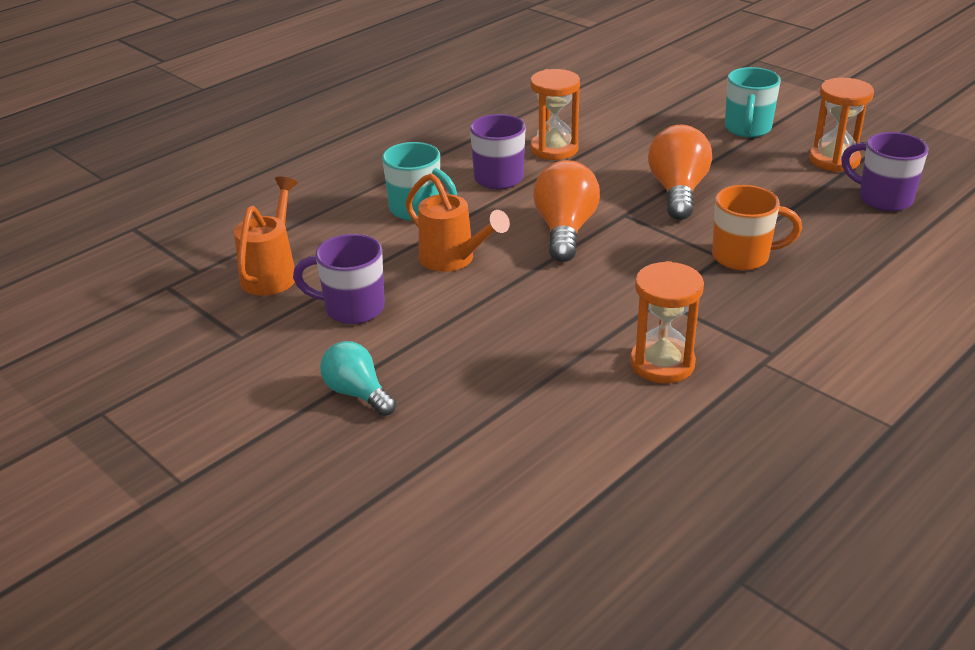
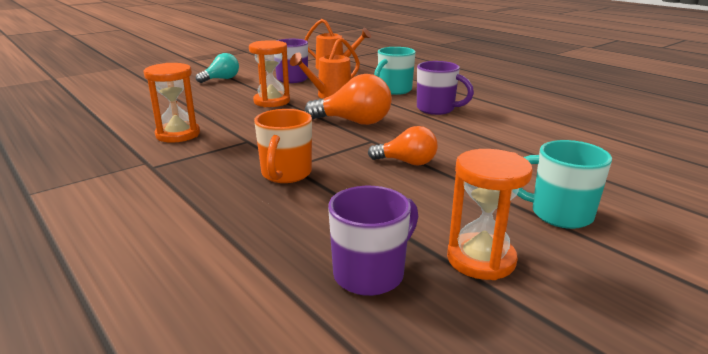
camera: 95 degrees right, 10 degrees down
(554, 149) = (486, 126): orange hourglass -> orange hourglass (272, 101)
(677, 192) = (407, 162): orange light bulb -> orange light bulb, size x0.65

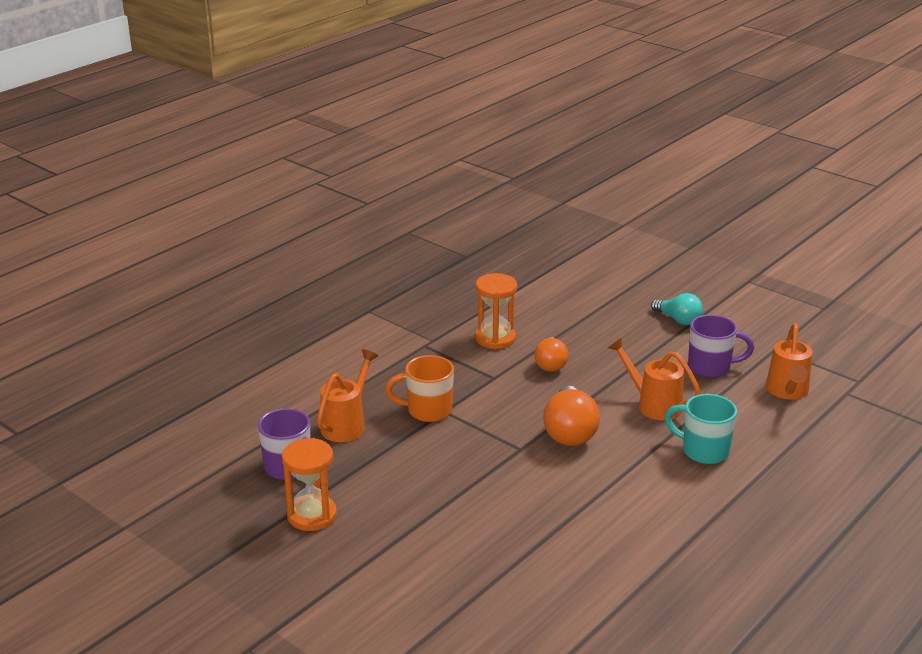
camera: 80 degrees right, 5 degrees up
(272, 101) = (612, 369): orange hourglass -> none
(285, 224) = (346, 424): none -> orange watering can
(407, 162) = (471, 474): orange light bulb -> orange light bulb (550, 364)
(437, 109) = (640, 489): purple mug -> none
(559, 214) = (386, 561): turquoise mug -> none

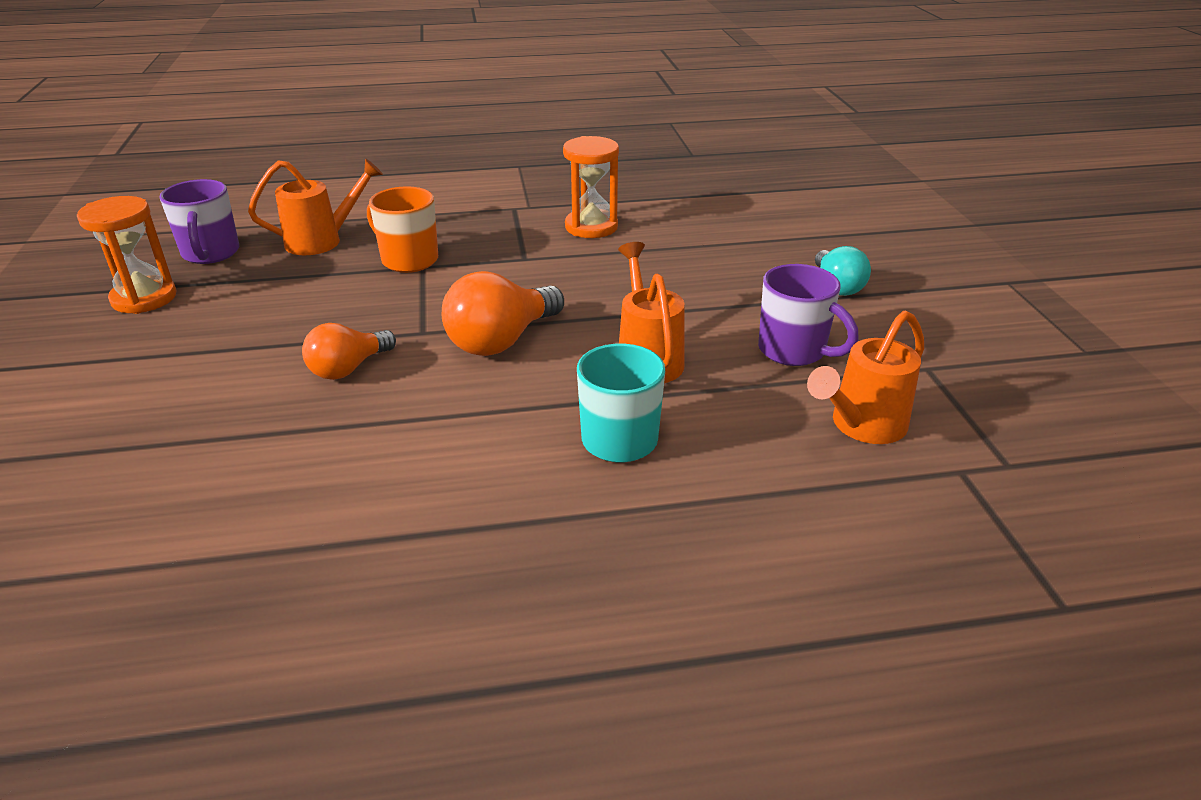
camera: 40 degrees right, 5 degrees up
(550, 364) = (604, 270): orange light bulb -> orange light bulb (348, 369)

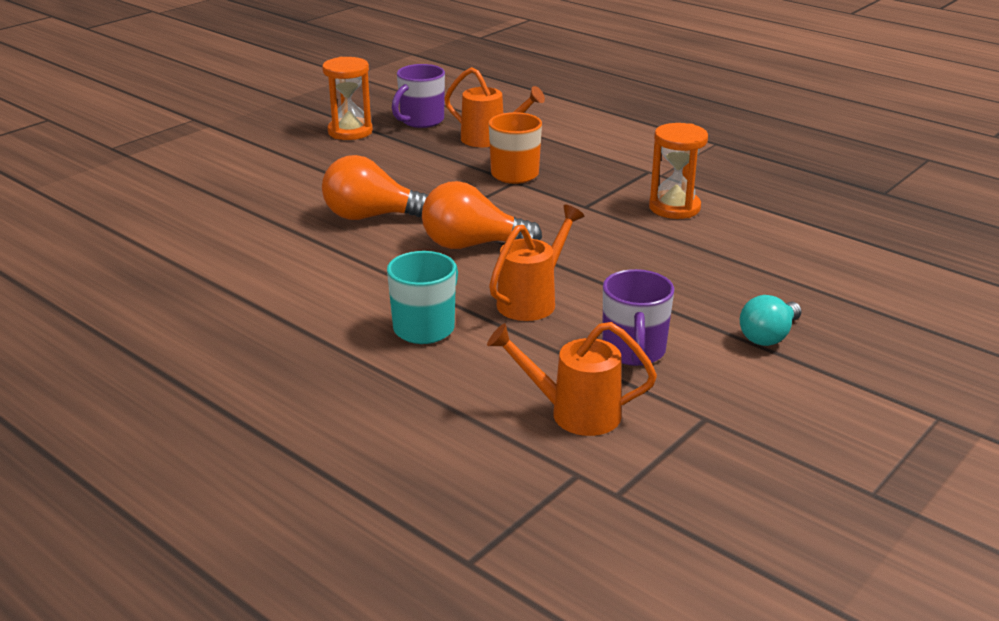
camera: 50 degrees right, 5 degrees down
(348, 369) = (371, 217): orange light bulb -> orange light bulb, size x1.53

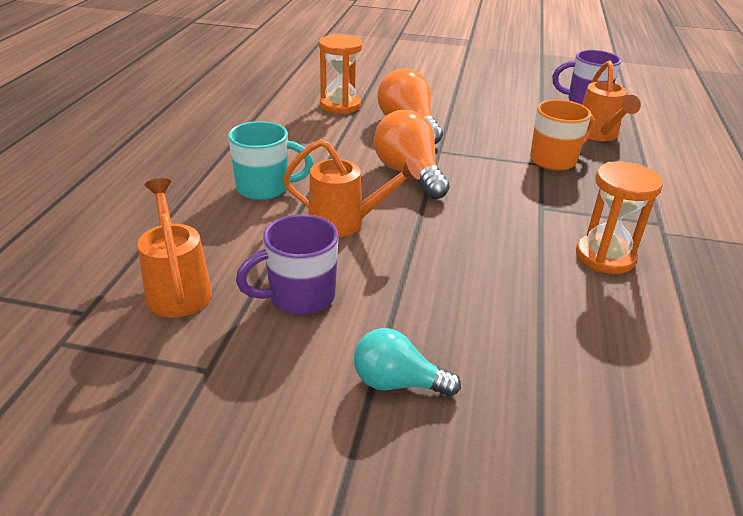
camera: 60 degrees right, 5 degrees up
(350, 132) = (526, 84): orange hourglass -> orange hourglass (340, 105)

